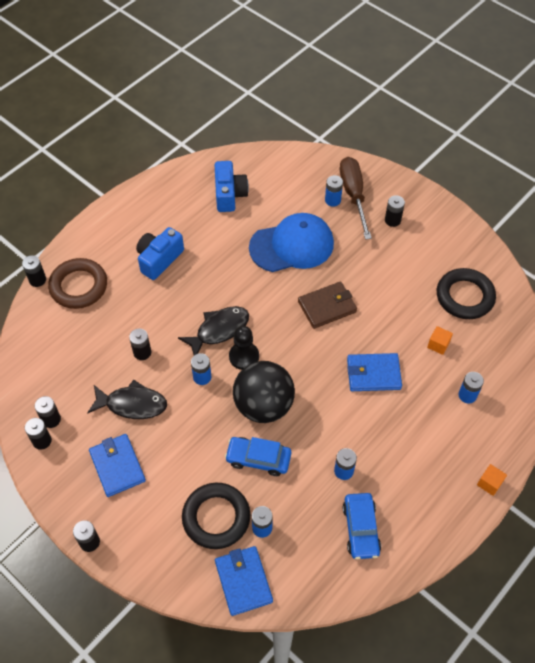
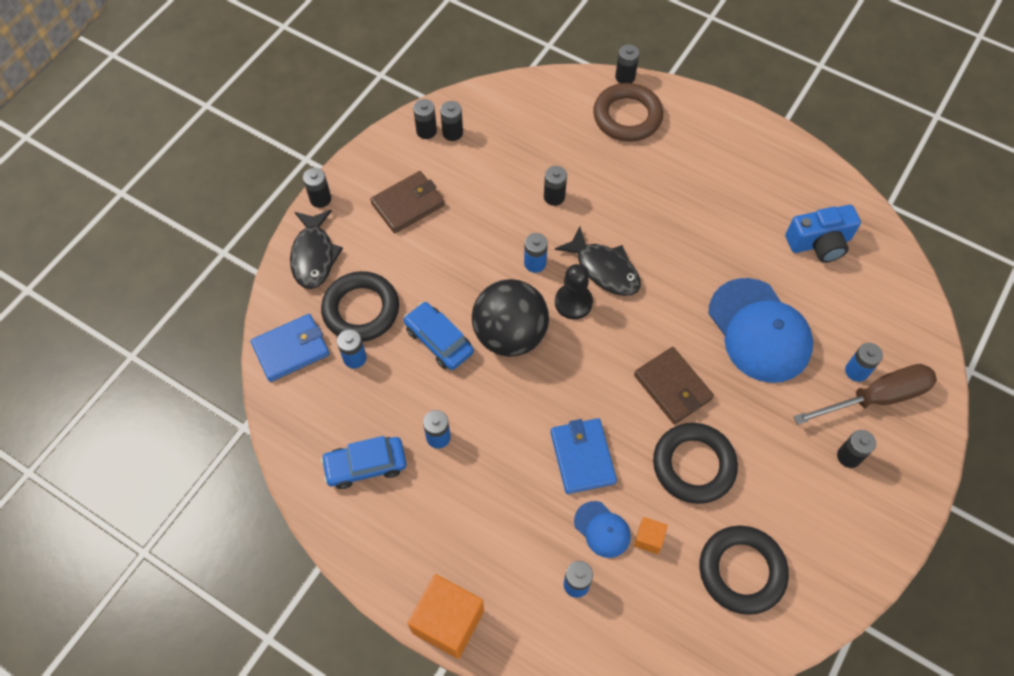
camera: 80 degrees right, 5 degrees up
(117, 466) = (408, 204): blue wallet -> brown wallet
(132, 404) = (485, 202): black fish -> black fish (314, 256)
(159, 259) = (690, 186): blue camera -> none
(258, 459) = (439, 340): blue car -> blue car turned 45 degrees counterclockwise
(388, 307) = (693, 465): none -> black ring
(429, 372) = (602, 529): none -> blue cap
(489, 483) = (448, 621): orange cube -> orange cube, size x2.08

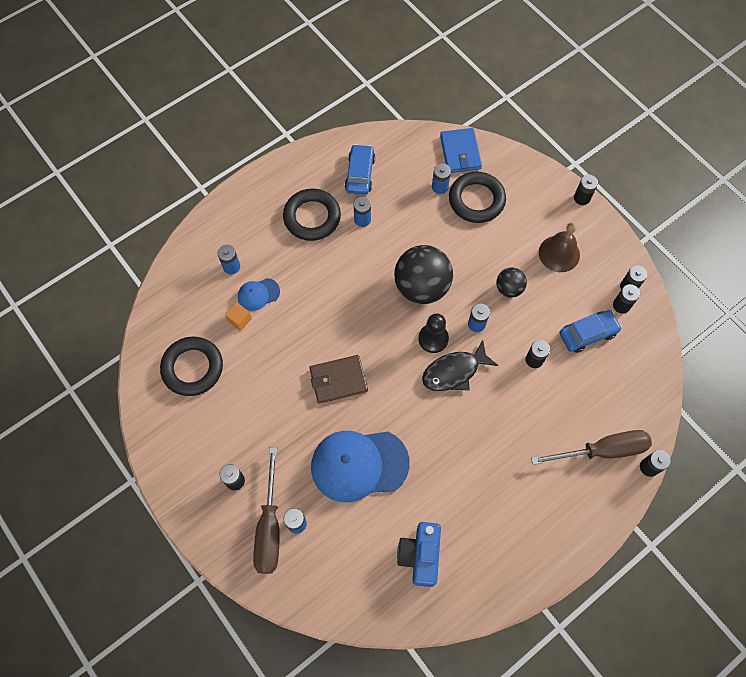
camera: 110 degrees right, 5 degrees up
(314, 256) = (532, 182): black fish -> none
(408, 204) = (559, 253): brown wallet -> brown bell
(439, 340) = (434, 240): blue car -> blue car (587, 334)
(448, 621) = (243, 191): orange cube -> none
(475, 243) = (509, 288): none -> black ball
(582, 457) = (311, 300): blue wallet -> none
(627, 116) = (602, 450): brown ring -> brown screwdriver
(693, 465) = (275, 369): black ring -> black ring (312, 217)

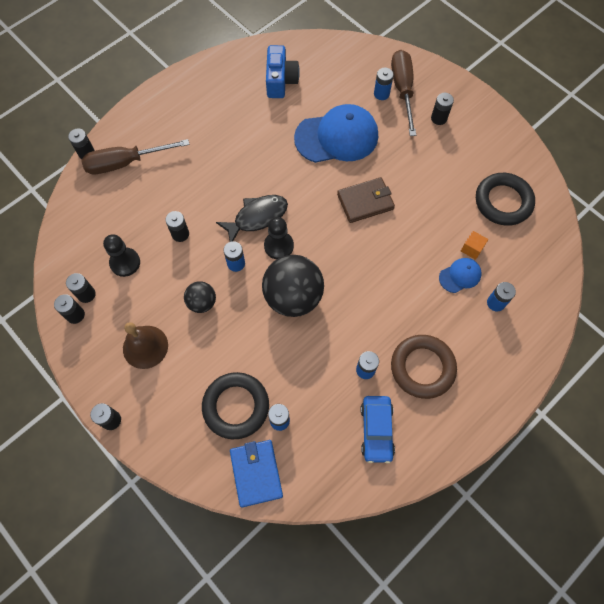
camera: 175 degrees right, 0 degrees up
(312, 217) = (422, 368): black ring -> brown ring
(587, 334) = (125, 263): blue car -> black pawn

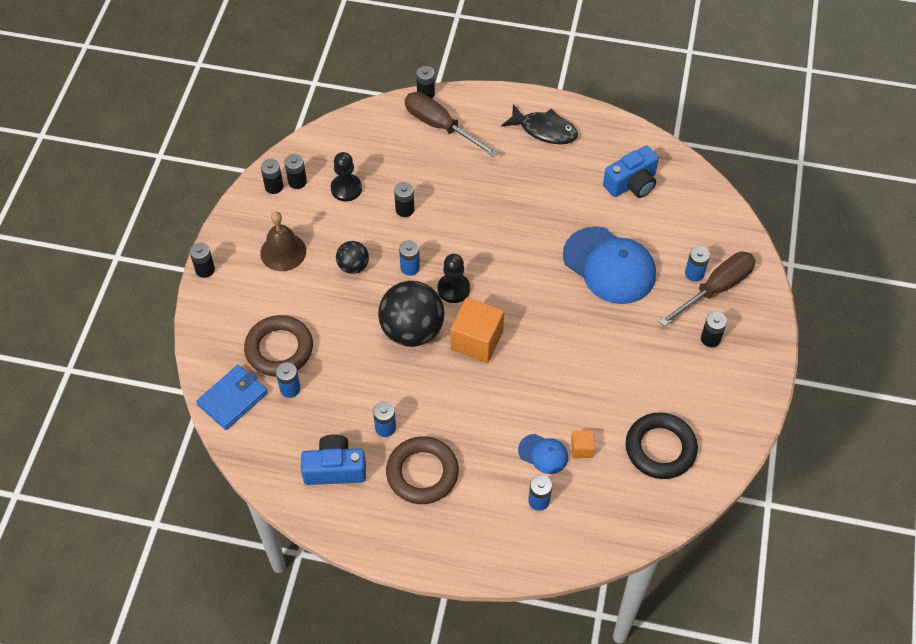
camera: 55 degrees right, 10 degrees down
(236, 406) = (279, 349): black ring -> brown ring
(257, 217) = (469, 255): black fish -> black fish (544, 130)
(335, 259) = (477, 340): none -> orange cube
(365, 202) = (558, 330): brown wallet -> none
(376, 430) = (335, 469): blue car -> blue camera

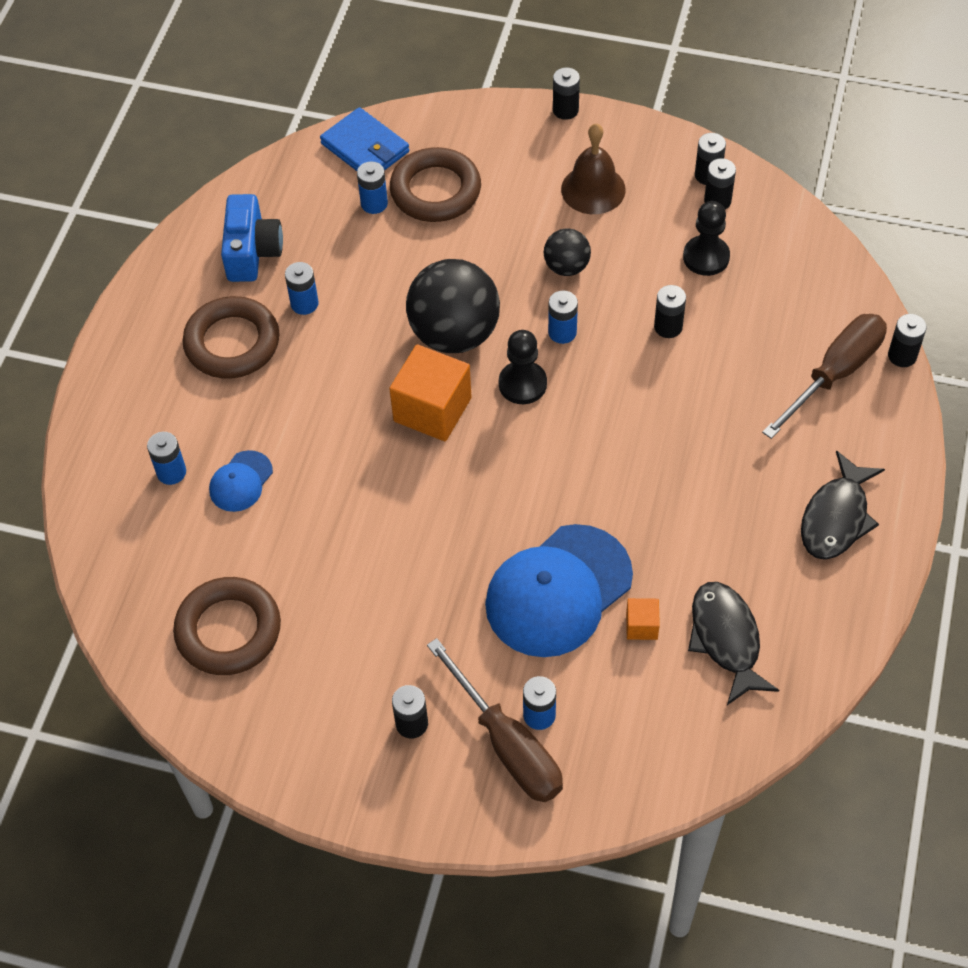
camera: 95 degrees right, 0 degrees up
(581, 448) = (242, 529): orange cube -> orange cube (641, 626)
(632, 183) = (726, 639): blue camera -> black fish
(660, 448) = (228, 630): black ring -> brown ring

